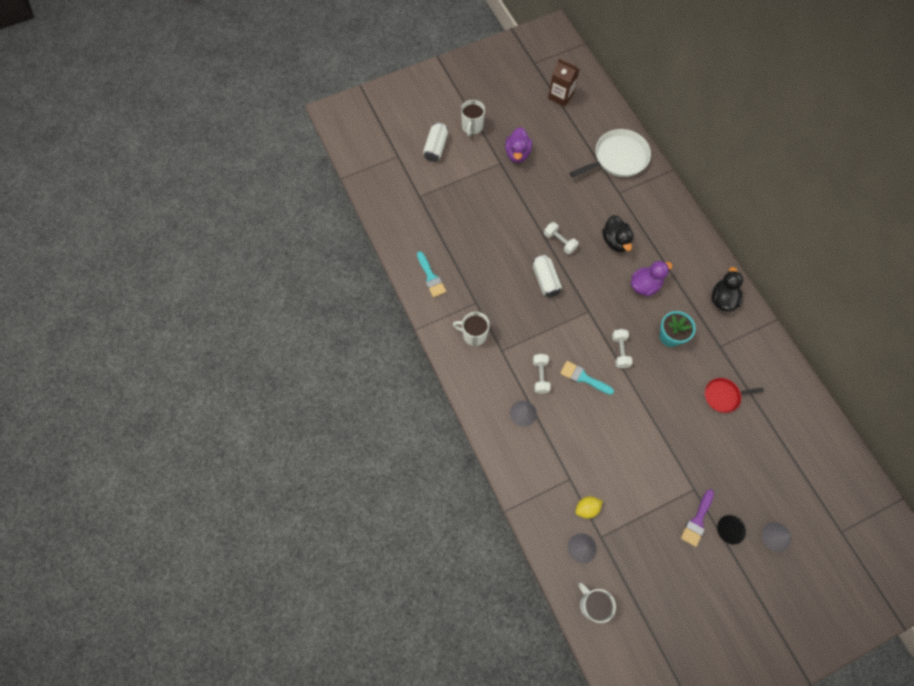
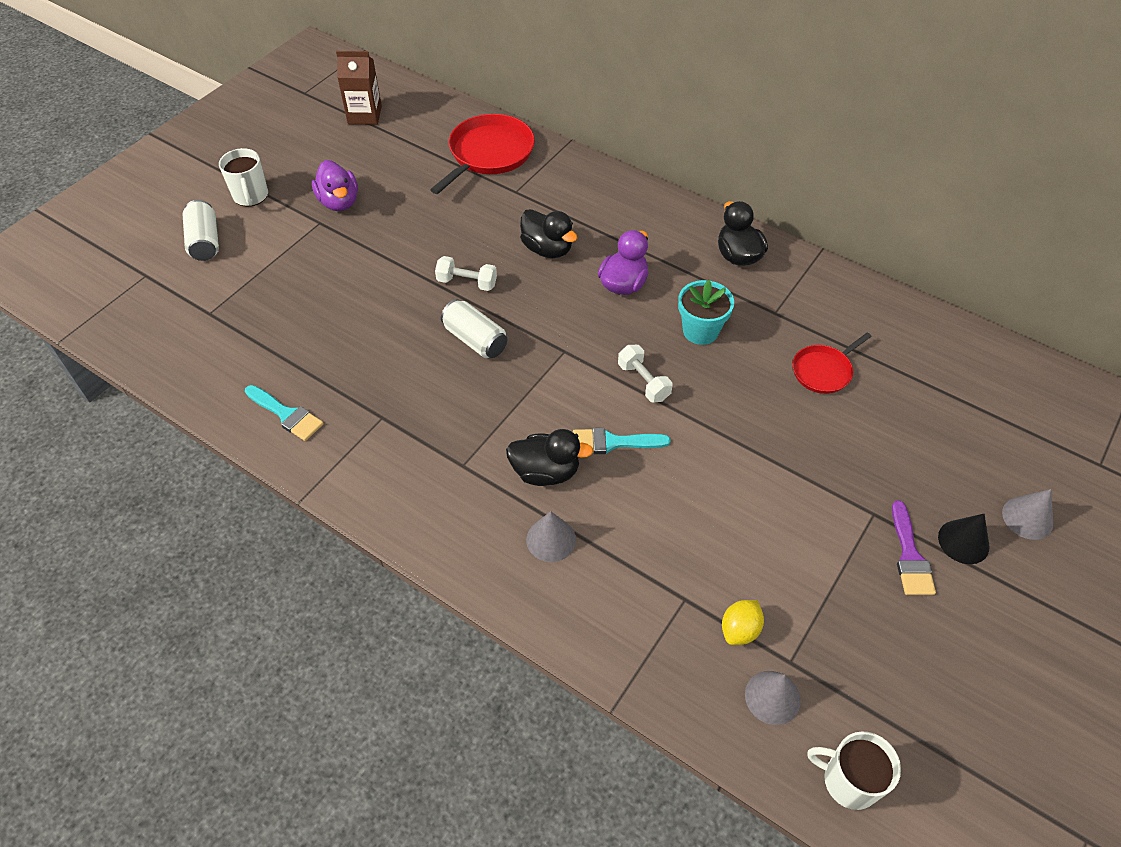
camera: 30 degrees left, 15 degrees down
(474, 335) = (404, 464): white mug -> none
(540, 376) = (545, 472): white dumbbell -> black duck
(618, 158) = (489, 154): white pan -> red pan

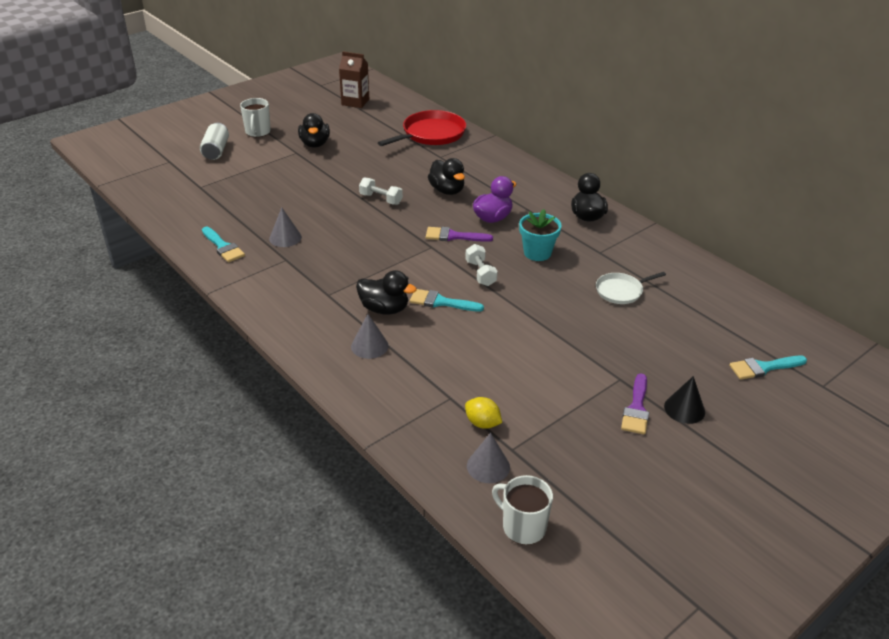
camera: 15 degrees right, 15 degrees down
(339, 202) = (315, 144): purple duck -> black duck
(475, 340) = (371, 230): white can -> none
(586, 326) = (453, 236): none -> purple brush
(739, 630) = (482, 423): yellow lemon -> yellow lemon turned 75 degrees clockwise
(823, 371) = (621, 291): red pan -> white pan
(1027, 453) = (763, 367): none -> turquoise brush
(1027, 518) = (744, 405): grey cone -> grey cone (285, 238)

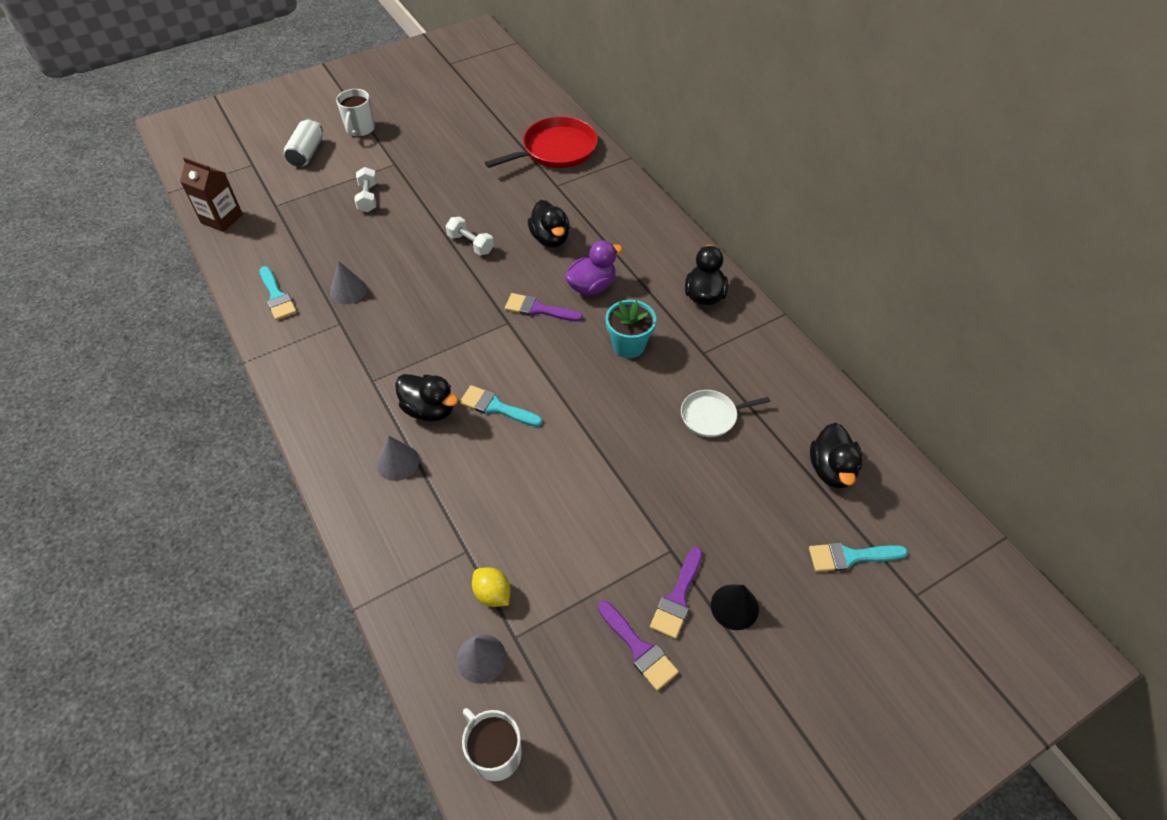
camera: 10 degrees right, 15 degrees up
(315, 144) = (419, 153): black duck -> black duck (831, 469)
(355, 102) = (482, 93): brown carton -> brown carton (222, 219)
(480, 273) = (553, 369): white dumbbell -> white dumbbell (368, 198)
(617, 444) = (639, 649): none -> purple brush

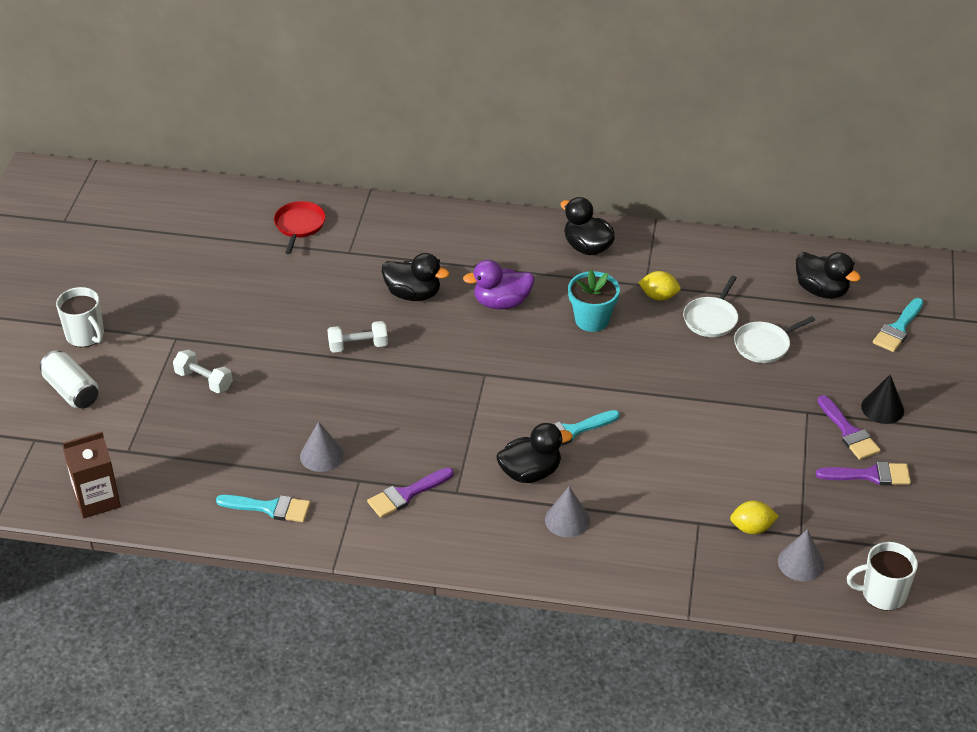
camera: 50 degrees left, 10 degrees down
(538, 309) = (490, 348): purple brush -> purple brush (406, 494)
(556, 150) = (299, 225): red pan -> red pan, size x0.58
(591, 286) = (501, 303): purple duck -> purple duck turned 105 degrees counterclockwise
(699, 368) = (658, 296): none -> yellow lemon
(719, 470) = (764, 345): none -> white pan

